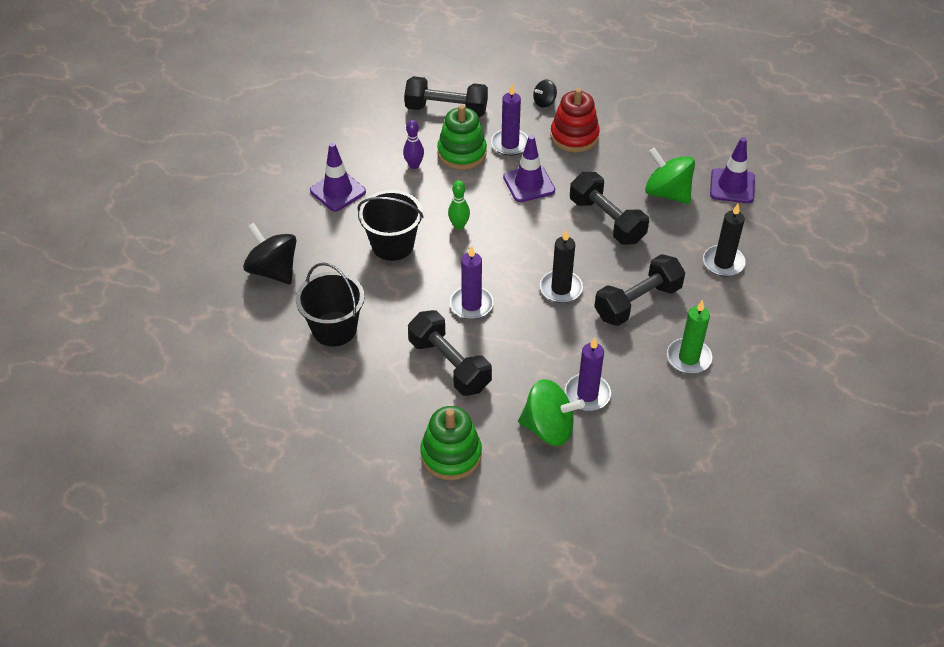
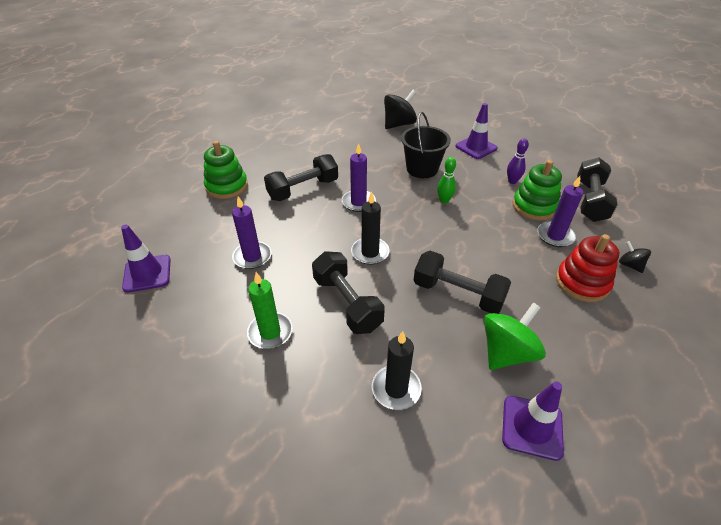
camera: 95 degrees right, 5 degrees down
(334, 329) = (345, 145): black bucket -> none
(529, 184) = (502, 244): purple traffic cone -> purple traffic cone (147, 273)
(548, 428) = (229, 232): green spinning top -> none
(607, 220) = (458, 294): black dumbbell -> black dumbbell turned 60 degrees clockwise

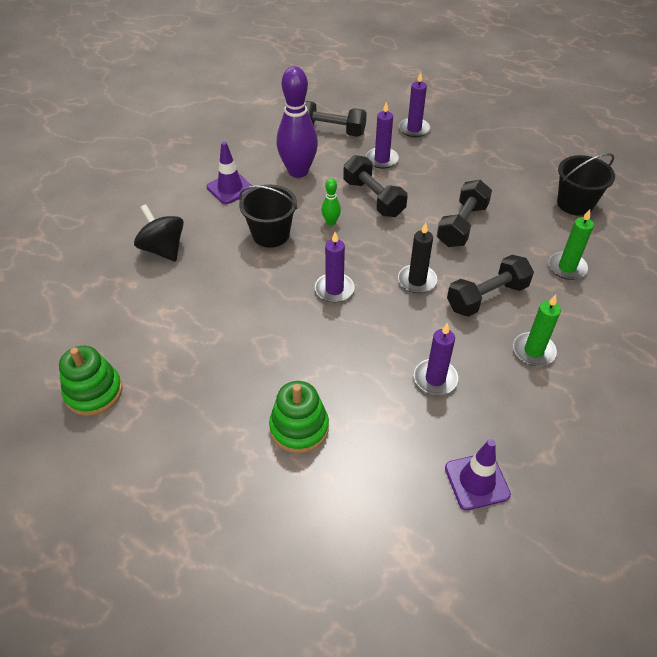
camera: 90 degrees left, 5 degrees up
(303, 189) = (308, 342): black dumbbell -> black dumbbell (373, 198)
(396, 389) = (567, 267): black candle -> green candle
(507, 352) = (517, 206): green spinning top -> none
(512, 181) = (298, 171): purple bowling pin -> purple bowling pin, size x2.25
(532, 427) = (575, 203): purple traffic cone -> black bucket
(534, 206) = (340, 164): green stacking toy -> green stacking toy (94, 392)
(582, 283) = (437, 156): red stacking toy -> none
(629, 265) = (414, 129): black spinning top -> purple candle

